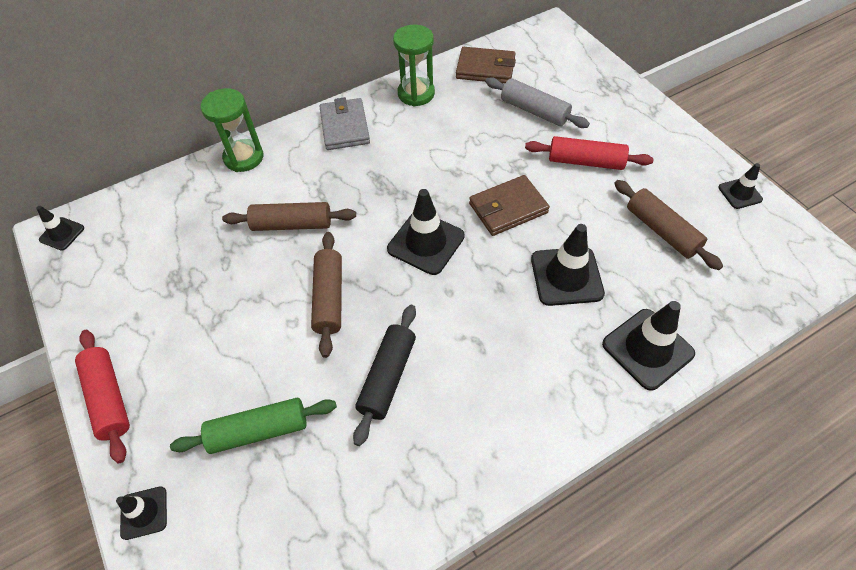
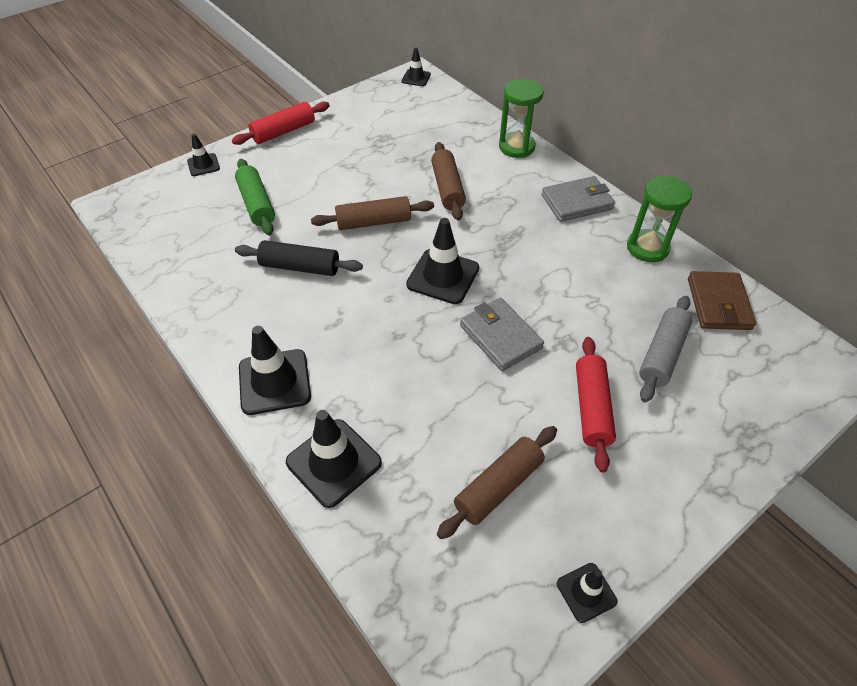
camera: 80 degrees right, 5 degrees down
(508, 208) = (500, 337): brown wallet -> grey wallet
(566, 276) = (418, 390): black traffic cone -> black traffic cone (274, 382)

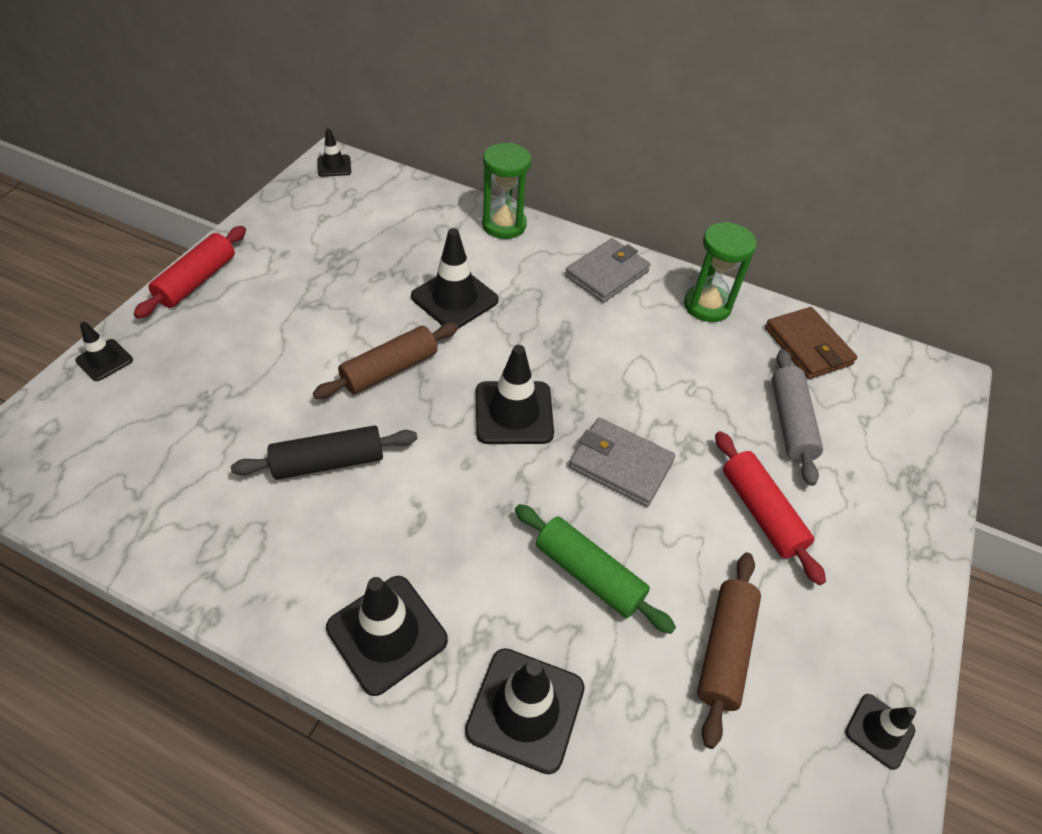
camera: 30 degrees left, 0 degrees up
(257, 204) = (217, 393): green rolling pin -> green rolling pin (589, 574)
(447, 188) = (454, 298): brown rolling pin -> black traffic cone

